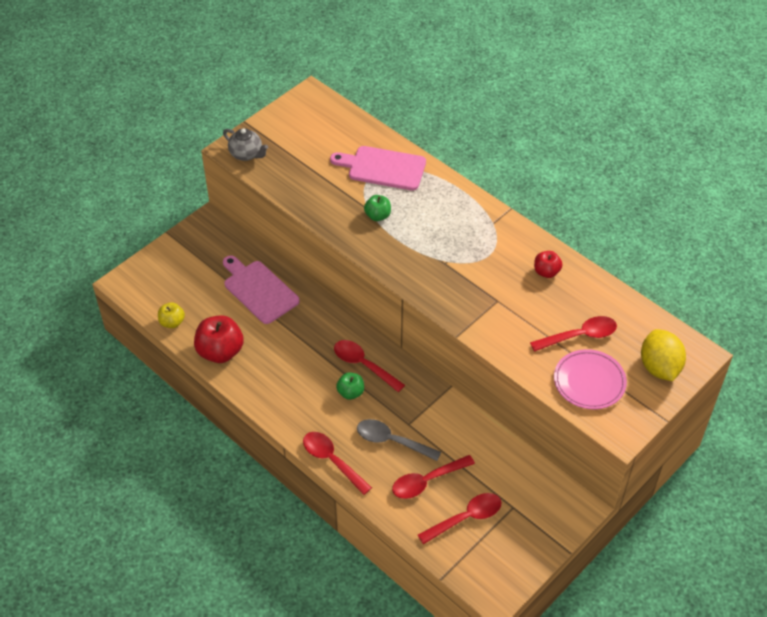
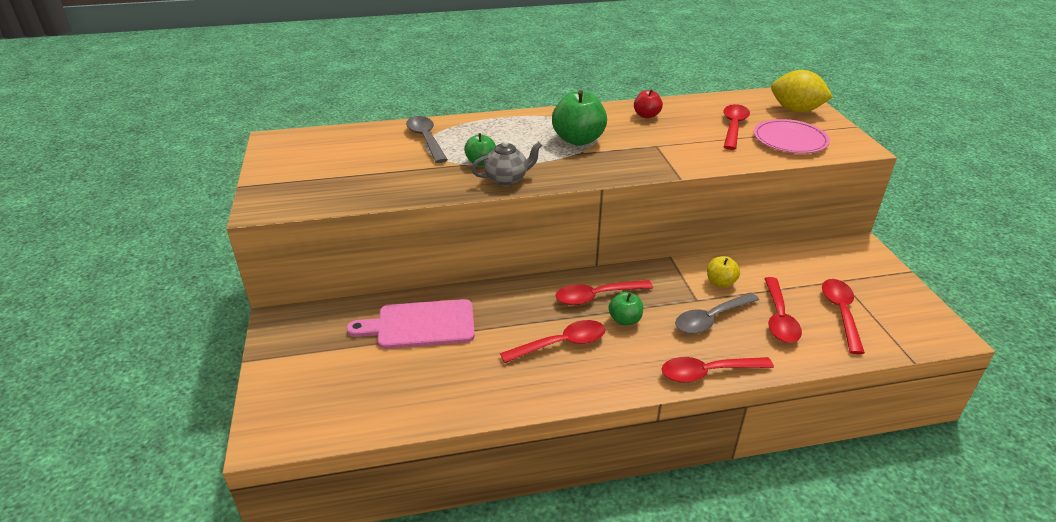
camera: 55 degrees left, 15 degrees down
(172, 322) = (382, 418): yellow apple -> yellow apple (720, 283)
(220, 352) = (473, 395): red apple -> none
(246, 154) = (285, 201): grey teapot -> grey teapot (507, 179)
(298, 370) = (561, 344): none -> red spoon
(383, 168) = (426, 139): pink cutting board -> grey spoon
(462, 251) = (578, 140): none -> green apple

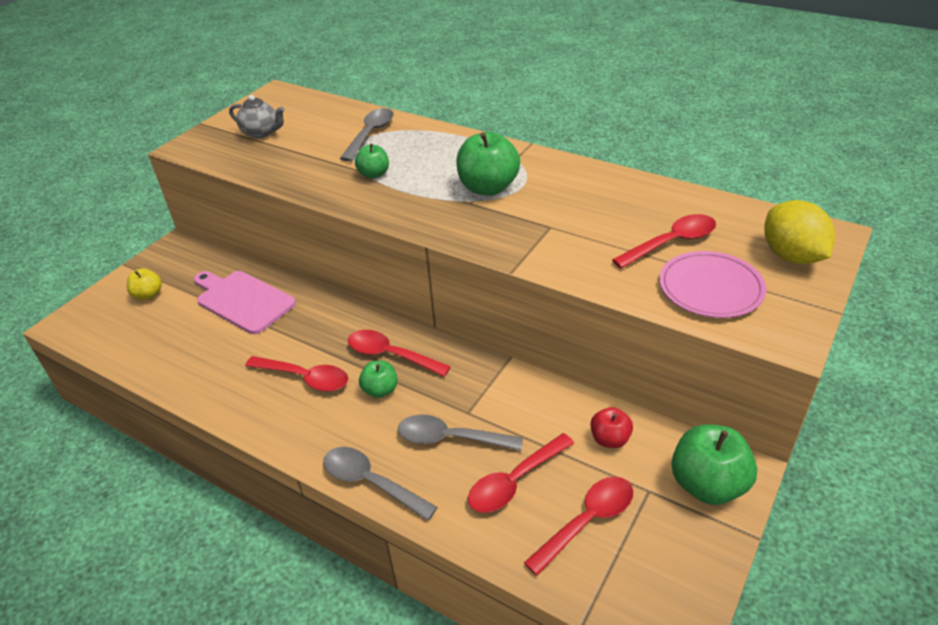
camera: 45 degrees right, 5 degrees up
(507, 179) = (366, 200): grey teapot -> grey teapot (261, 133)
(646, 115) = (599, 189): red apple -> red apple (610, 439)
(707, 373) = (371, 482): red spoon -> grey spoon
(720, 283) = (515, 411): yellow apple -> yellow apple (148, 295)
(859, 261) = (707, 485): none -> green apple

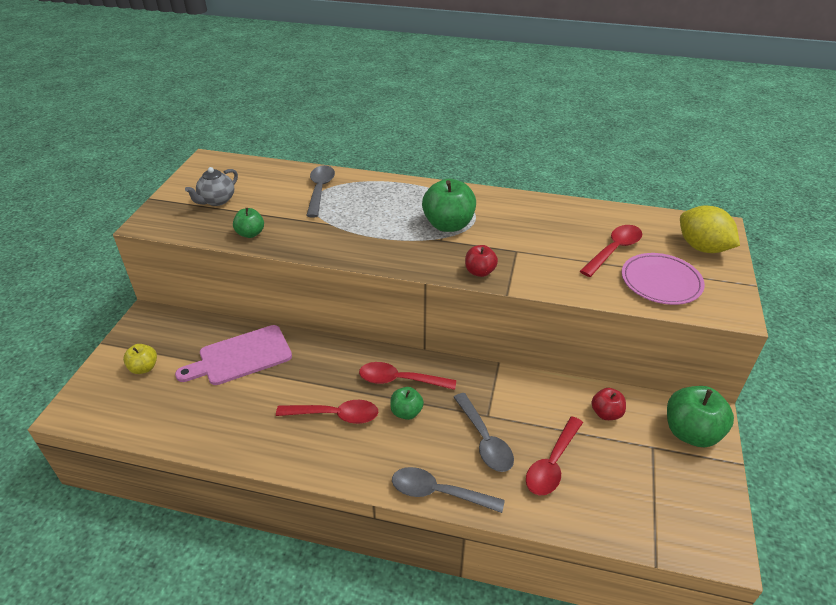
camera: 20 degrees left, 0 degrees up
(243, 300) = (241, 356): pink cutting board -> pink cutting board turned 45 degrees counterclockwise
(261, 133) = (217, 200): grey teapot -> grey teapot turned 120 degrees clockwise
(374, 174) = (344, 226): green apple -> green apple (250, 234)
(450, 438) = (484, 440): grey spoon -> grey spoon turned 105 degrees counterclockwise
(493, 243) = (480, 272): none -> red apple
(587, 521) = (621, 482): red spoon -> none

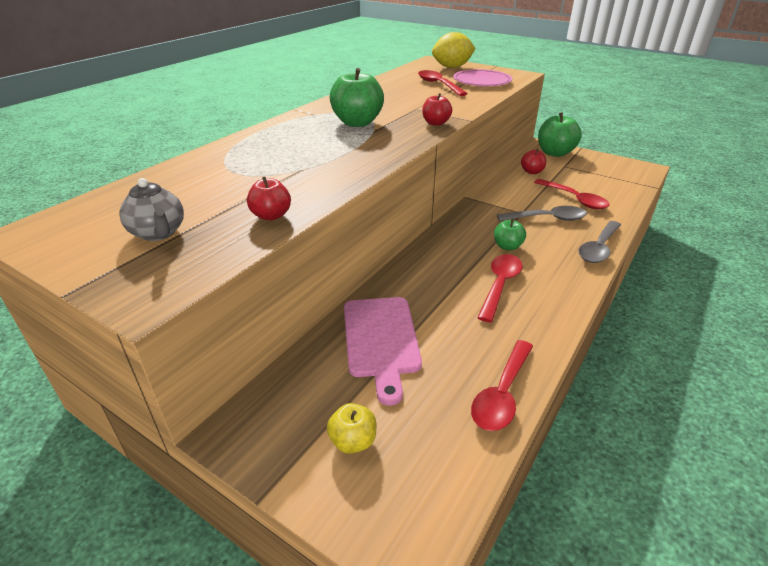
camera: 70 degrees left, 5 degrees down
(250, 234) = (271, 216): green apple -> red apple
(320, 190) = (224, 166): grey spoon -> none
(400, 380) = (466, 243): red spoon -> red spoon (502, 394)

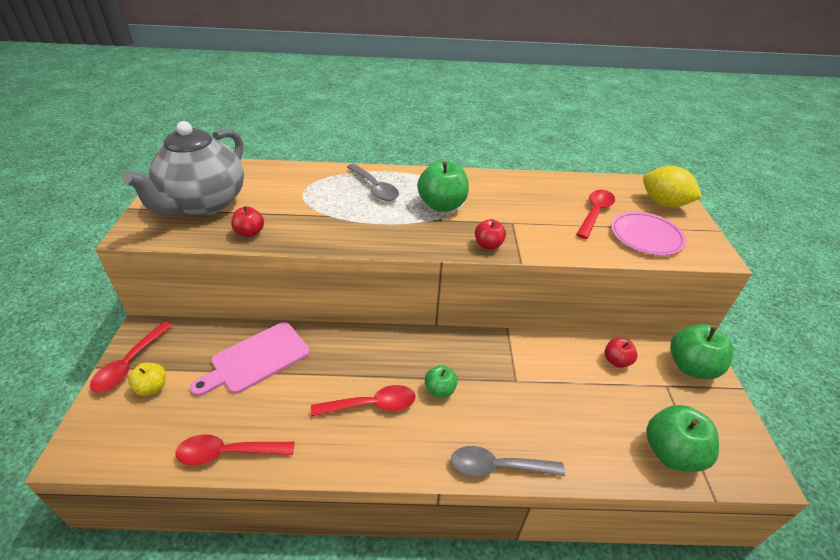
camera: 55 degrees right, 5 degrees up
(158, 233) = (204, 204): grey teapot -> grey teapot, size x2.23
(547, 219) = (522, 405): grey spoon -> grey spoon (375, 188)
(575, 199) = (589, 417): red spoon -> red spoon (129, 364)
(618, 186) = (671, 453): none -> green apple

